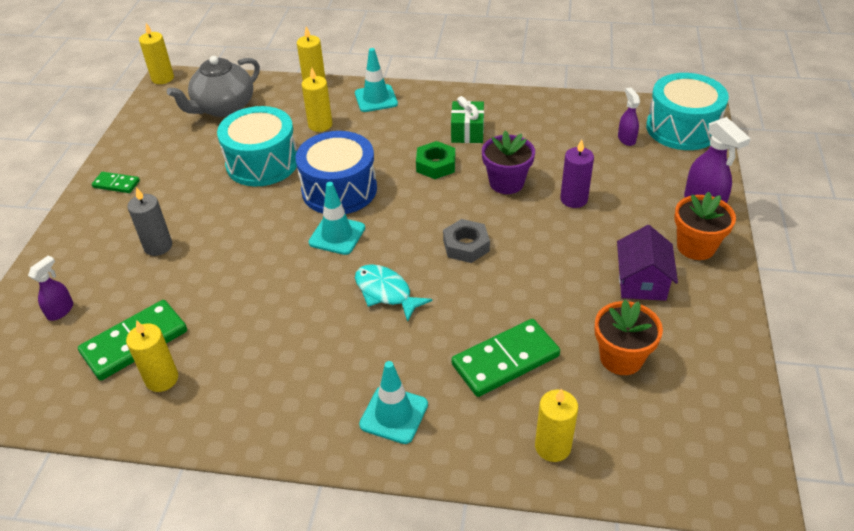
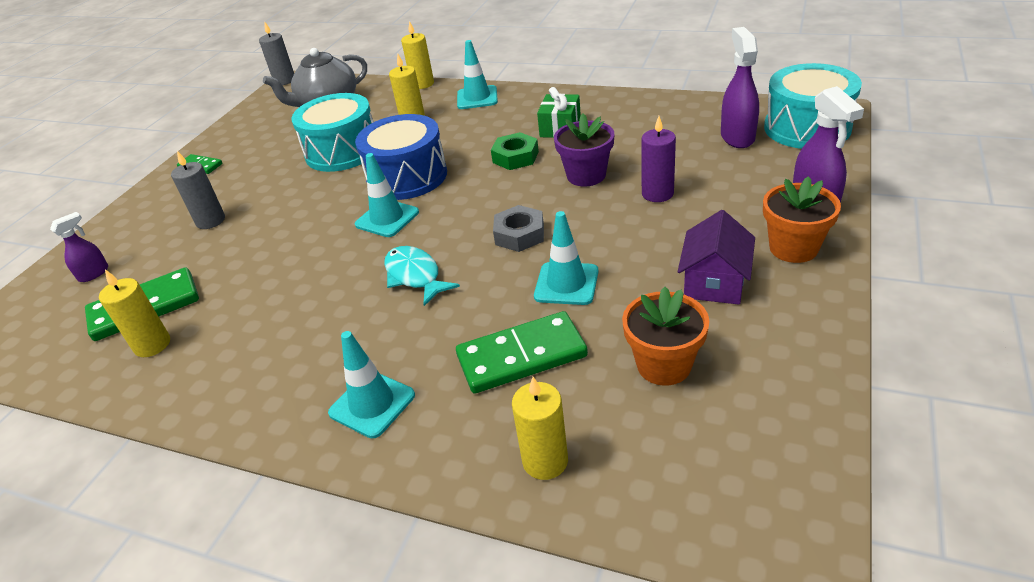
camera: 15 degrees right, 5 degrees down
(162, 78) = (285, 80): yellow candle -> grey candle
(522, 291) = (566, 284): none -> turquoise traffic cone
(626, 139) = (737, 137): purple spray bottle -> purple spray bottle, size x1.70

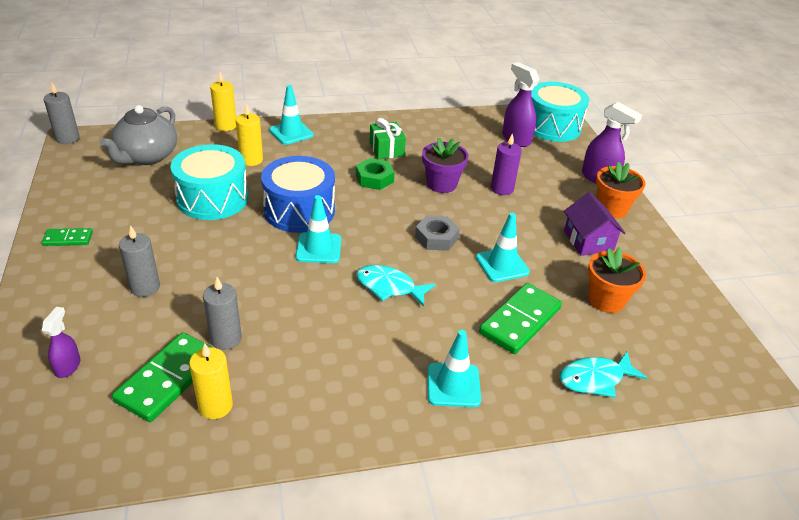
camera: 40 degrees left, 0 degrees up
(222, 285) = (226, 339): none -> grey candle
(545, 461) = (595, 379): yellow candle -> turquoise fish

